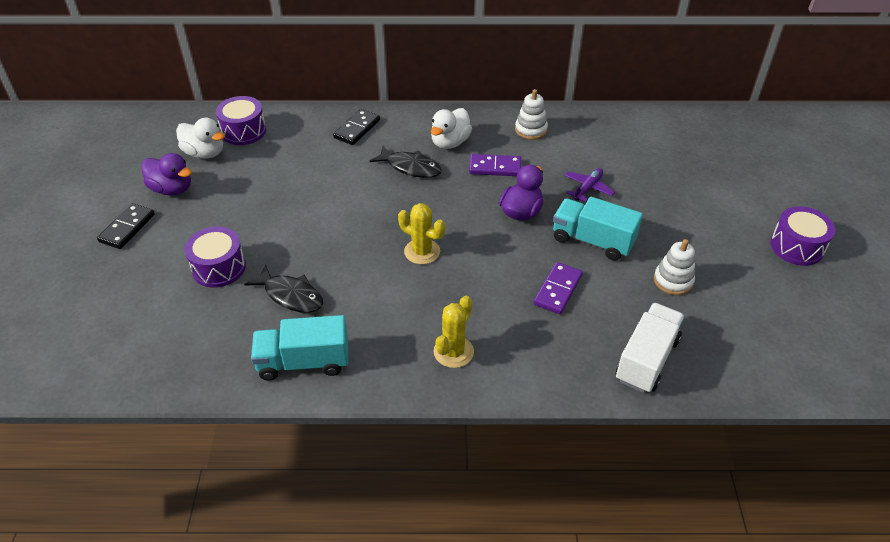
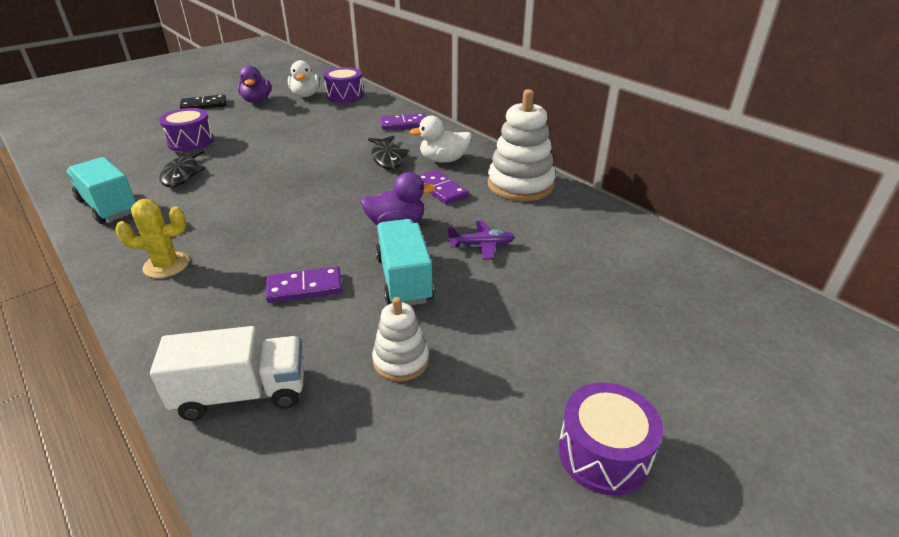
camera: 50 degrees right, 10 degrees down
(357, 129) = (403, 124): black domino -> purple domino
(422, 252) = (286, 202): yellow cactus -> none
(531, 130) = (520, 185): white stacking toy -> white stacking toy, size x1.79

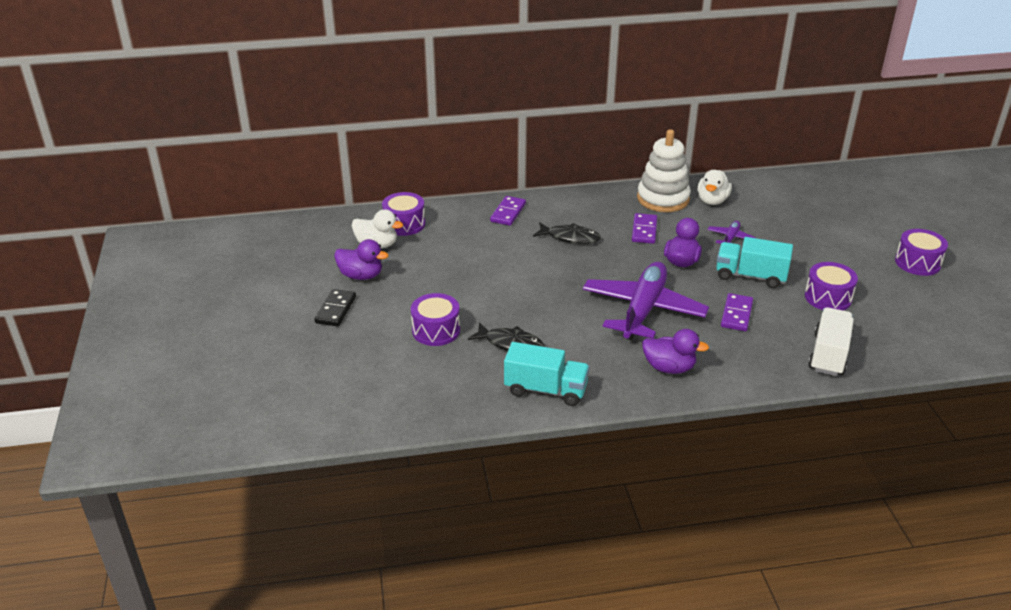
camera: 60 degrees left, 0 degrees up
(108, 207) = (546, 390): turquoise truck -> turquoise truck turned 150 degrees counterclockwise
(166, 265) = (669, 368): yellow cactus -> purple duck
(277, 224) = (643, 310): none -> purple plane
(401, 360) = (828, 297): white stacking toy -> purple drum
(441, 190) = (644, 230): purple domino -> purple domino turned 75 degrees counterclockwise
(443, 160) = (596, 215): white duck -> white duck (712, 201)

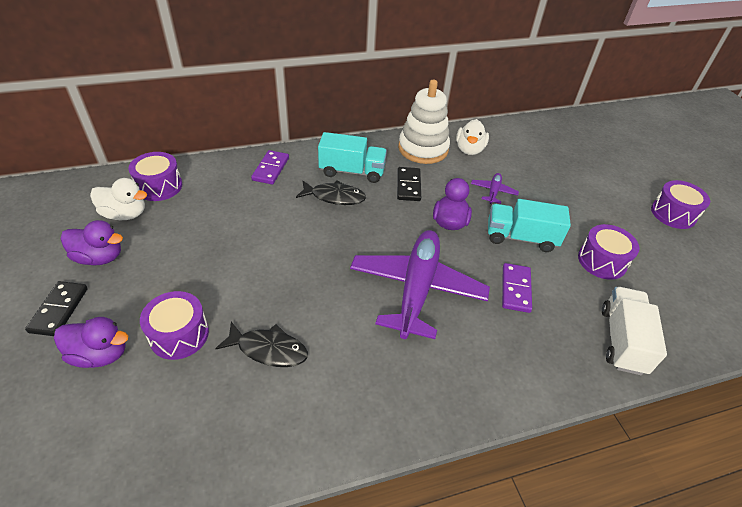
camera: 10 degrees left, 10 degrees up
(546, 390) = (310, 424): turquoise truck -> turquoise truck (352, 171)
(644, 230) = (408, 186): purple domino -> black domino
(669, 368) = (454, 374): purple duck -> purple duck (100, 354)

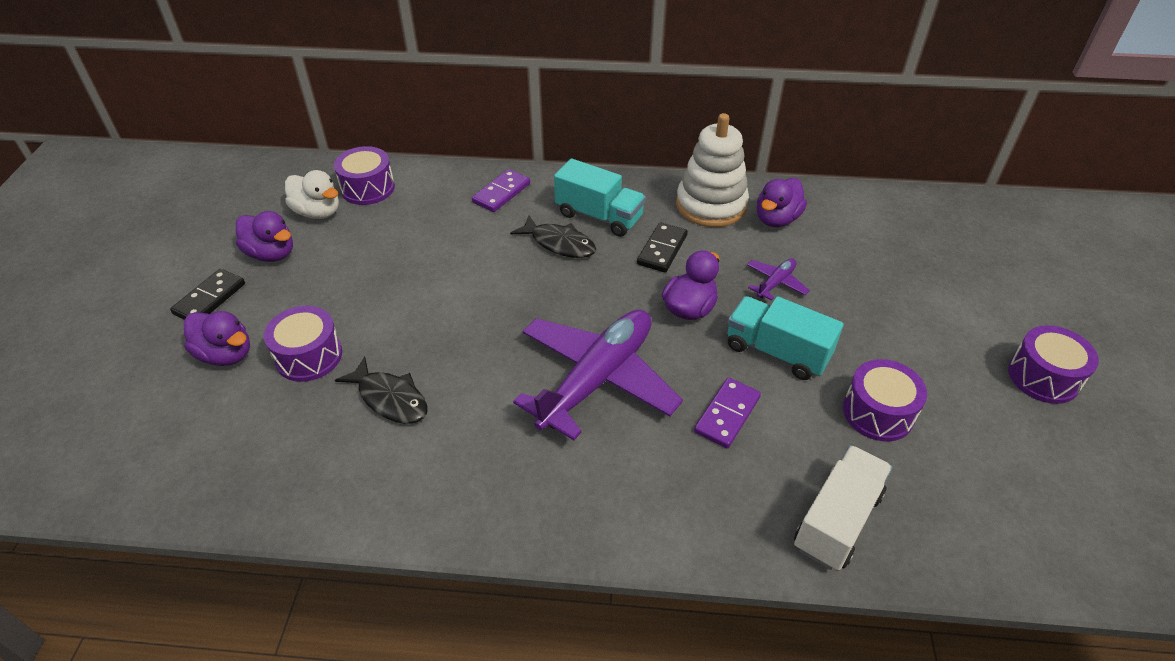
camera: 25 degrees right, 0 degrees up
(469, 150) = (776, 219): white duck -> purple duck

